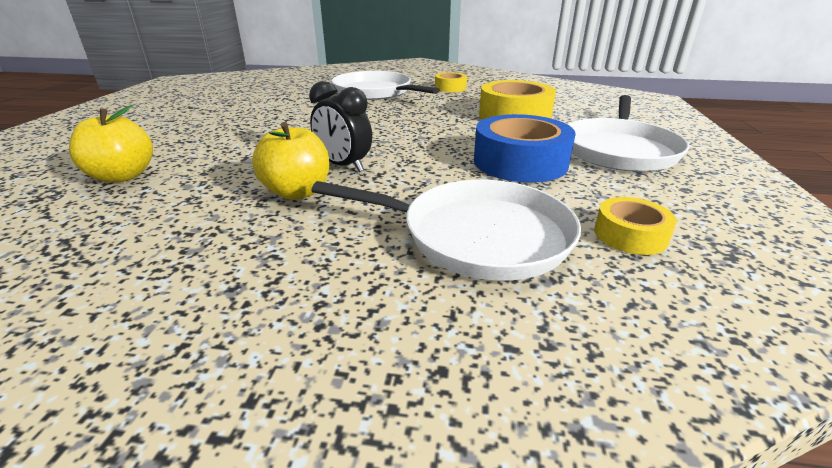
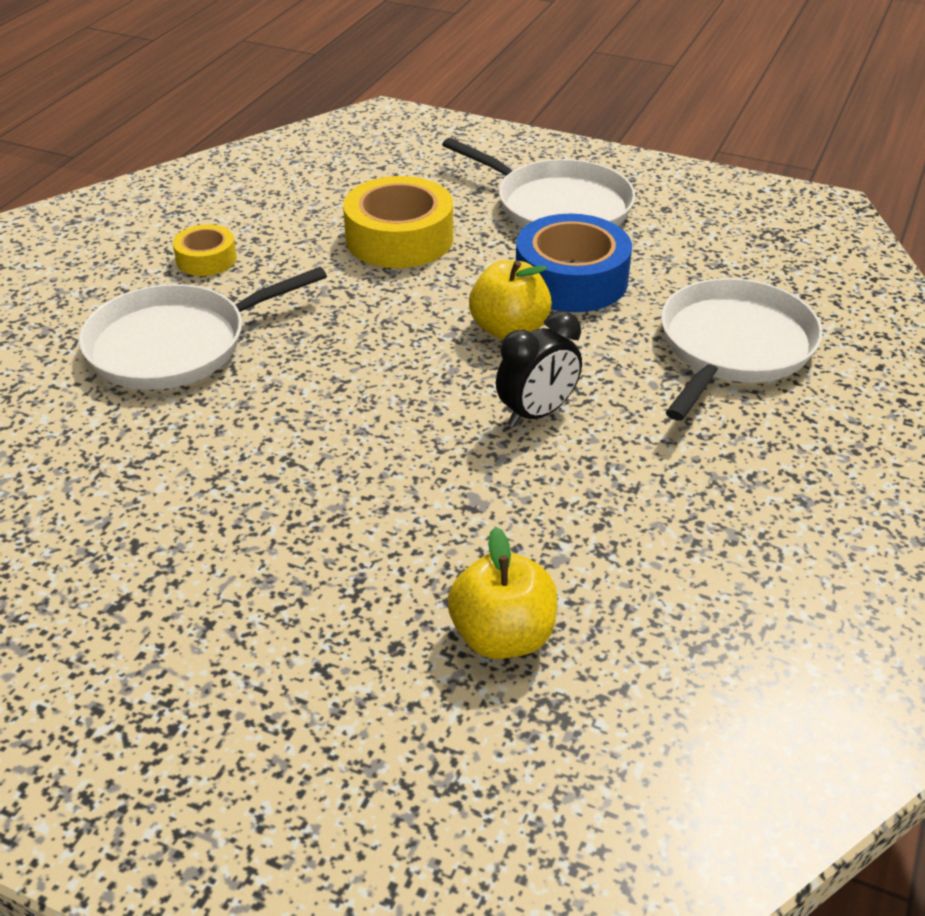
camera: 75 degrees left, 10 degrees up
(297, 192) = (608, 456): yellow apple -> yellow apple (509, 329)
(630, 235) = (744, 269): yellow tape -> none

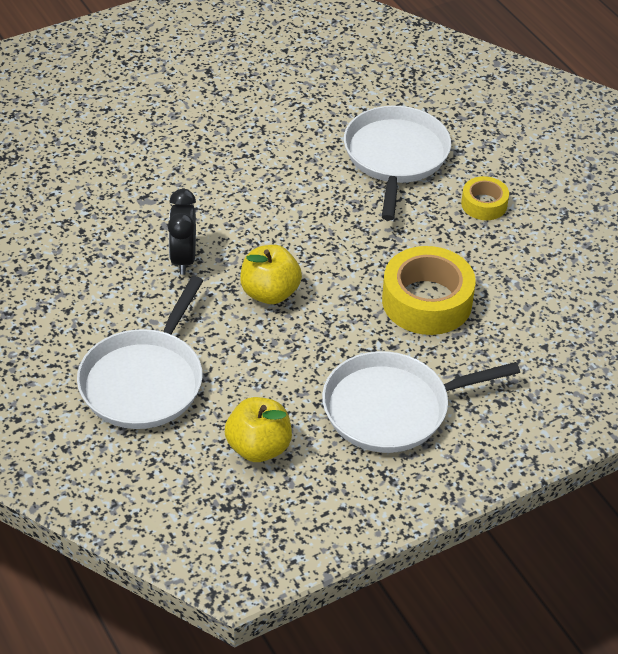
camera: 125 degrees right, 5 degrees up
(502, 636) = (59, 164): yellow apple -> yellow apple (258, 447)
(571, 279) = (293, 354): blue tape -> none
(733, 347) = (144, 381): white pan -> white pan turned 45 degrees clockwise

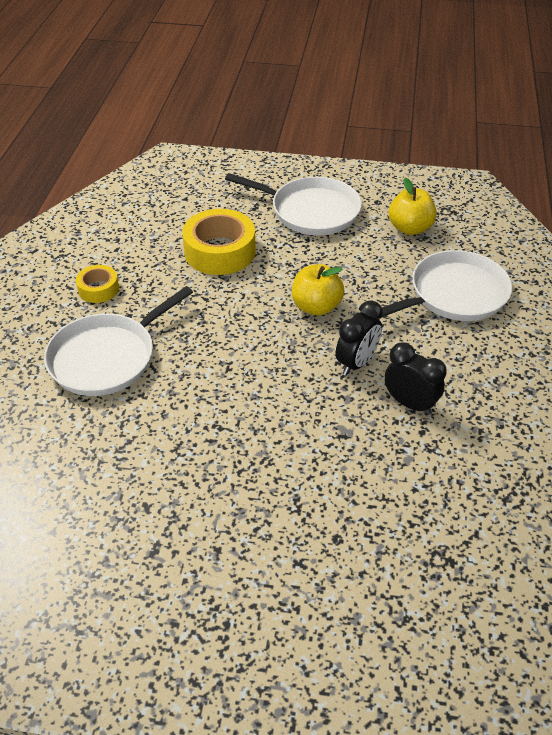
camera: 140 degrees left, 0 degrees up
(108, 247) = (410, 403): none -> black clock

